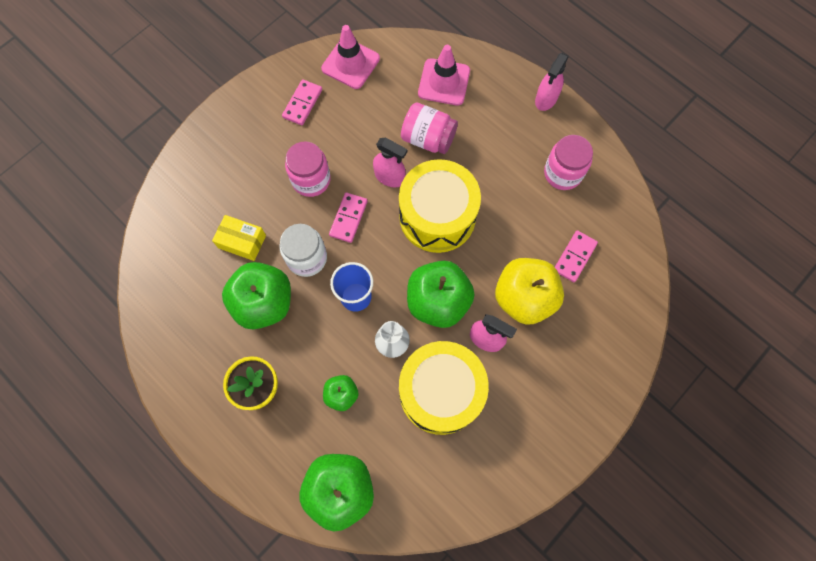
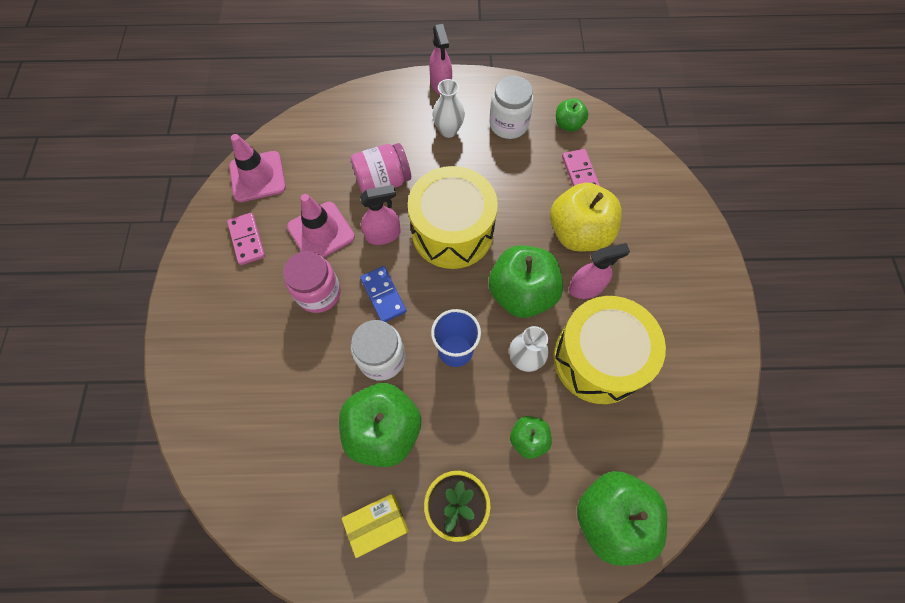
camera: 45 degrees left, 5 degrees down
(242, 241) = (309, 397): yellow box -> yellow box (377, 524)
(348, 218) = (383, 295): pink domino -> blue domino
(444, 82) = (351, 131): pink traffic cone -> pink traffic cone (321, 232)
(513, 140) = (448, 130): none -> white vase
(563, 173) = (508, 124): pink jar -> white jar
(608, 212) = (568, 124): none -> green apple

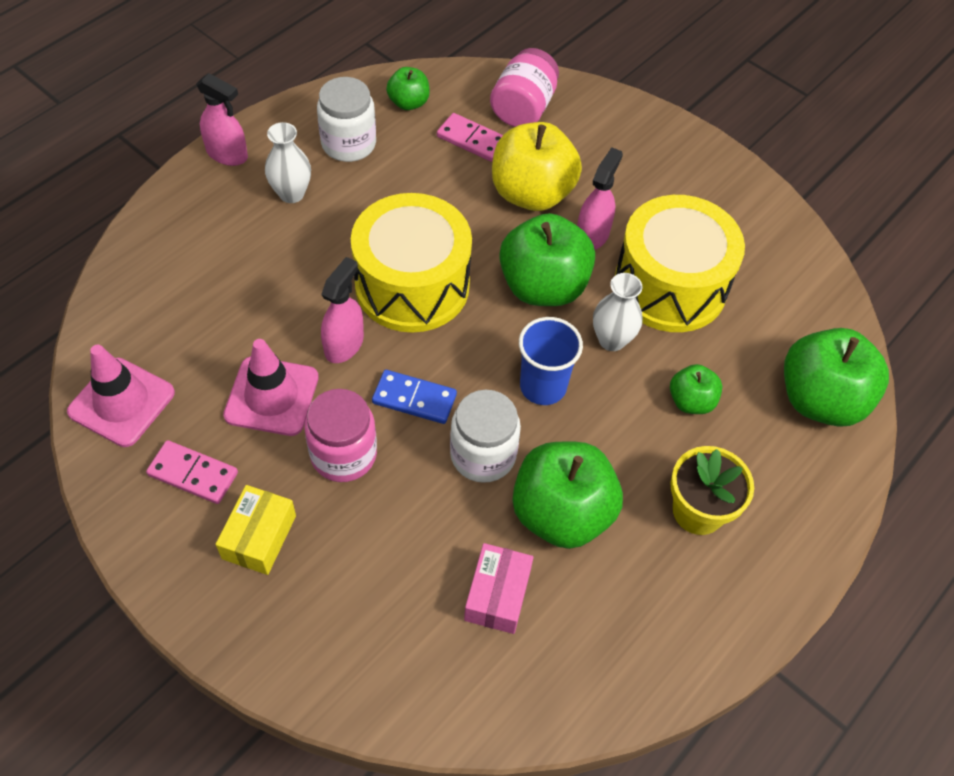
camera: 50 degrees left, 10 degrees down
(304, 439) = (497, 595): none -> pink box
(377, 524) = (652, 594): yellow box -> yellow box (259, 537)
(383, 181) = (280, 294): pink jar -> pink jar (523, 108)

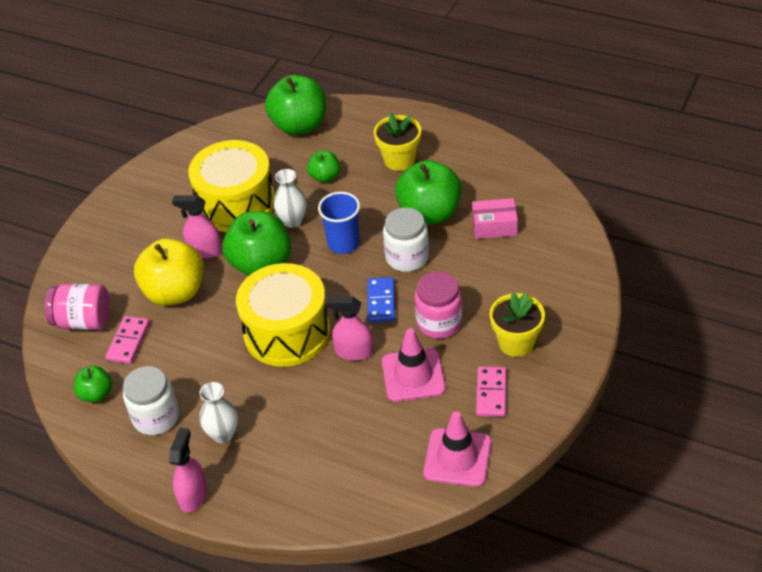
camera: 100 degrees left, 10 degrees down
(259, 537) = (516, 342): yellow box -> yellow flower pot

